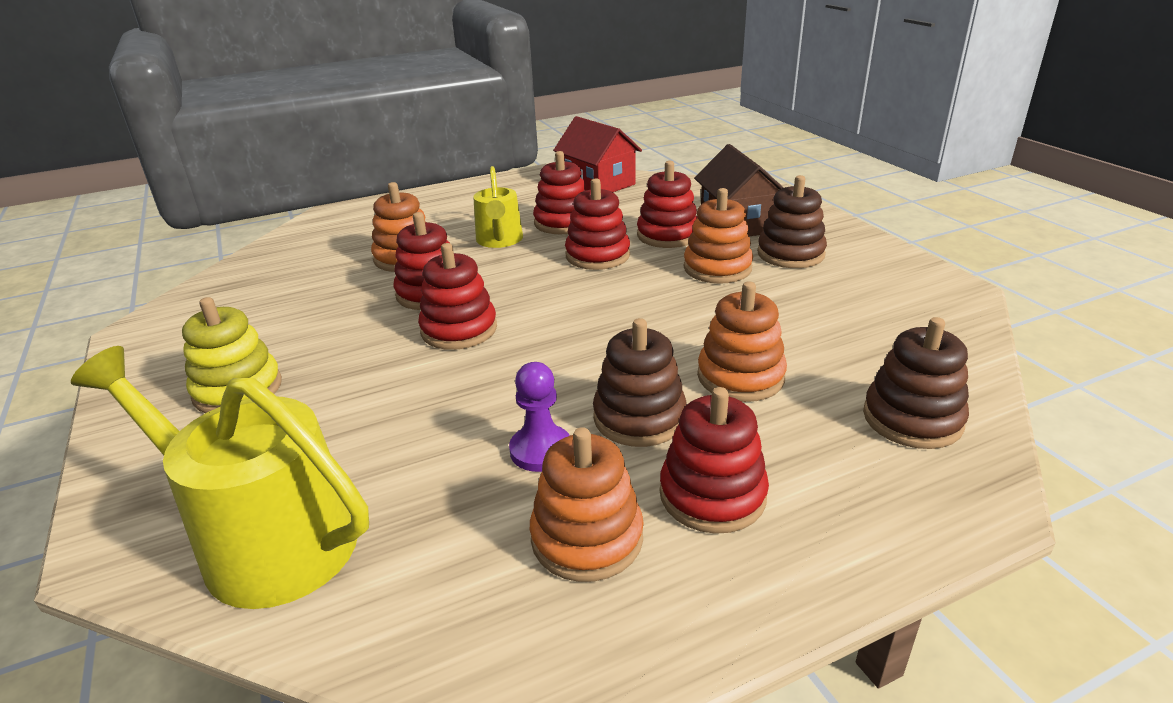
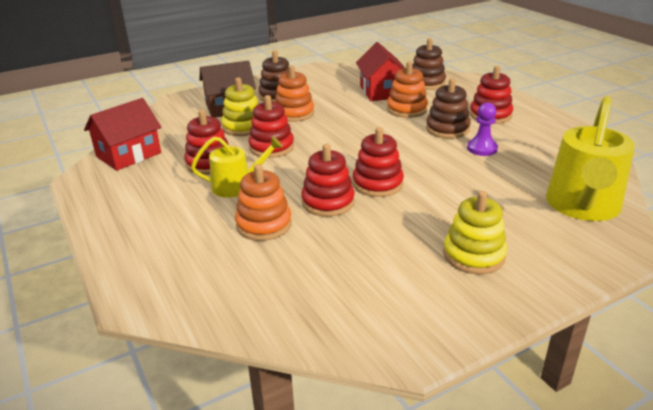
camera: 95 degrees left, 0 degrees up
(587, 538) = (528, 136): orange stacking toy -> none
(667, 235) = (243, 127): red stacking toy -> yellow stacking toy
(836, 353) = (381, 92): none -> red house

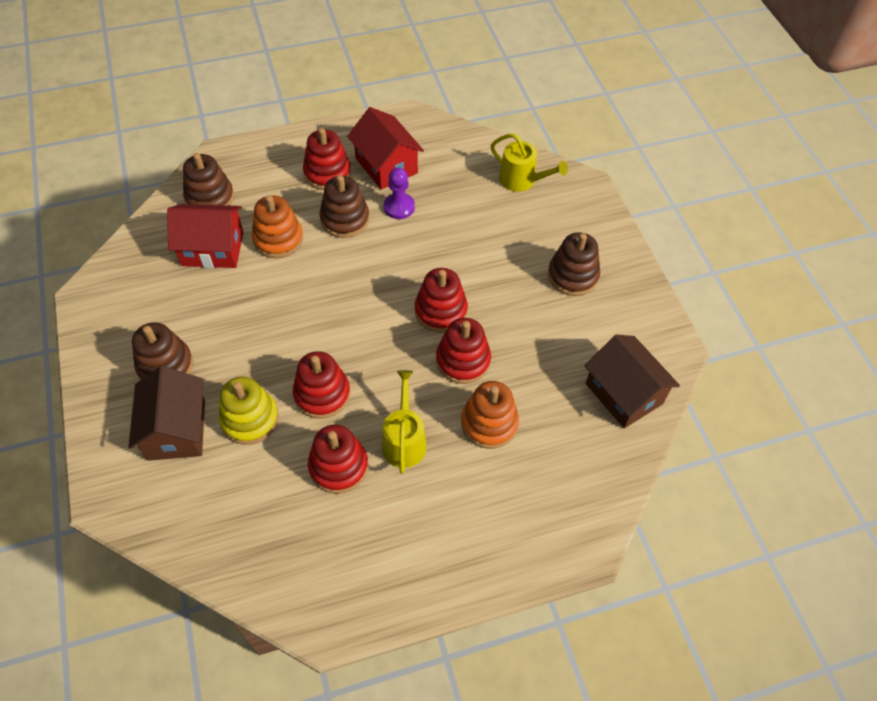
camera: 80 degrees left, 25 degrees up
(129, 155) = (277, 566): red house -> red house (386, 165)
(294, 113) = (234, 355): orange stacking toy -> none
(326, 310) = (624, 393): none -> brown house
(474, 255) = (572, 276): yellow stacking toy -> brown stacking toy
(582, 206) = (521, 180): yellow watering can -> yellow watering can, size x0.58

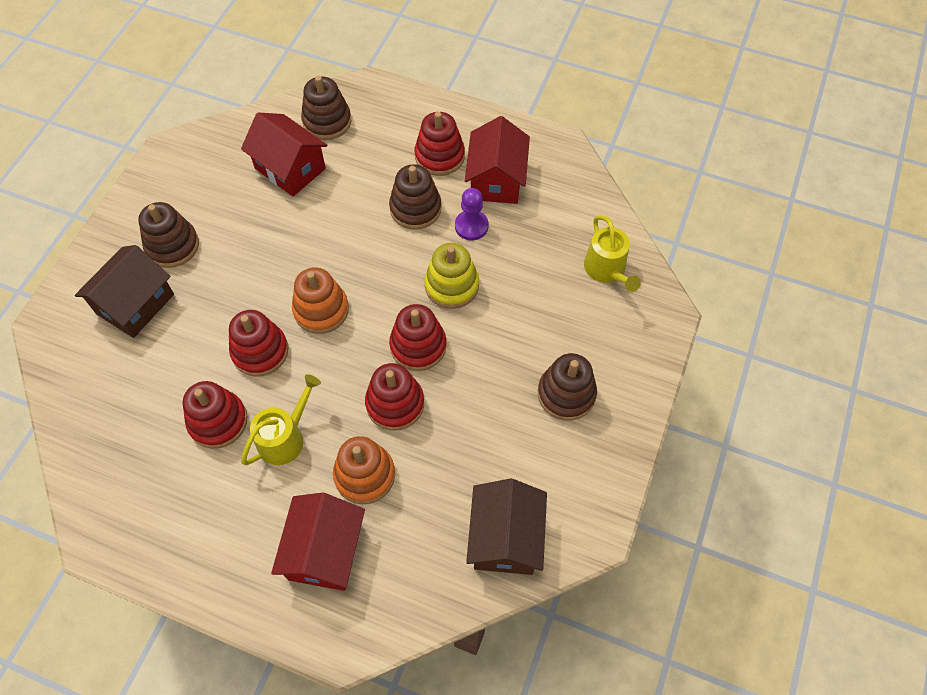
camera: 40 degrees right, 5 degrees up
(250, 419) = (191, 333): yellow stacking toy -> yellow stacking toy (451, 285)
(278, 239) = (347, 192): orange stacking toy -> orange stacking toy (321, 310)
(512, 494) = (325, 551): none -> red house

